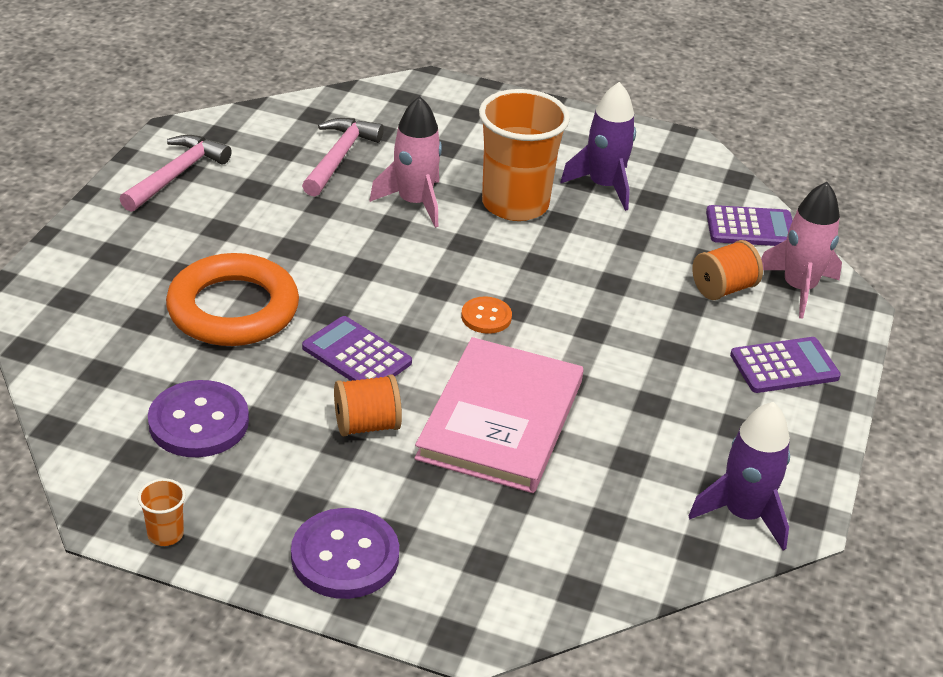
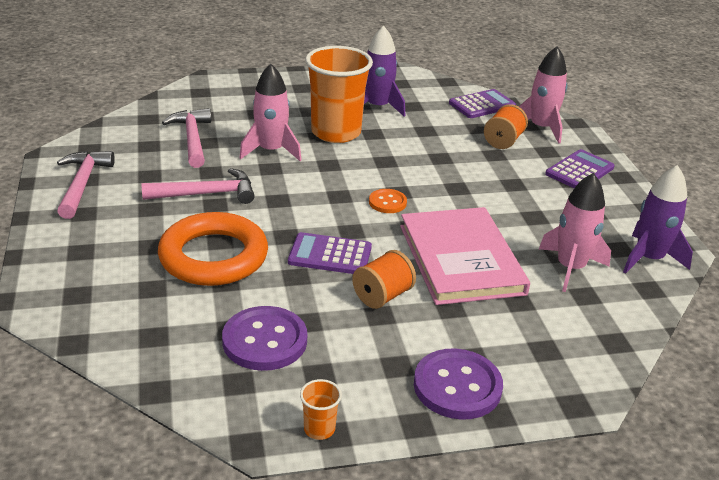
camera: 30 degrees left, 5 degrees down
(292, 232) = (206, 194): none -> pink hammer
(624, 484) = (570, 268): none -> pink rocket

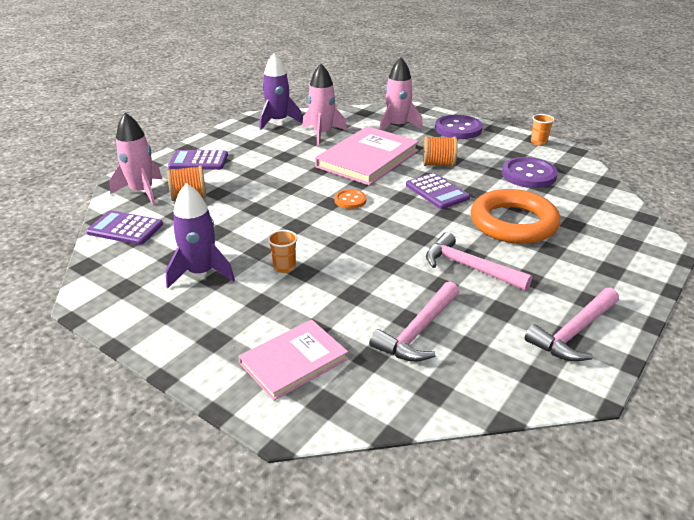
camera: 130 degrees left, 0 degrees up
(243, 97) = (294, 361): none -> pink book
(271, 150) = (365, 279): pink rocket -> pink rocket (397, 126)
(336, 132) = (284, 267): orange cup -> orange cup, size x0.40

